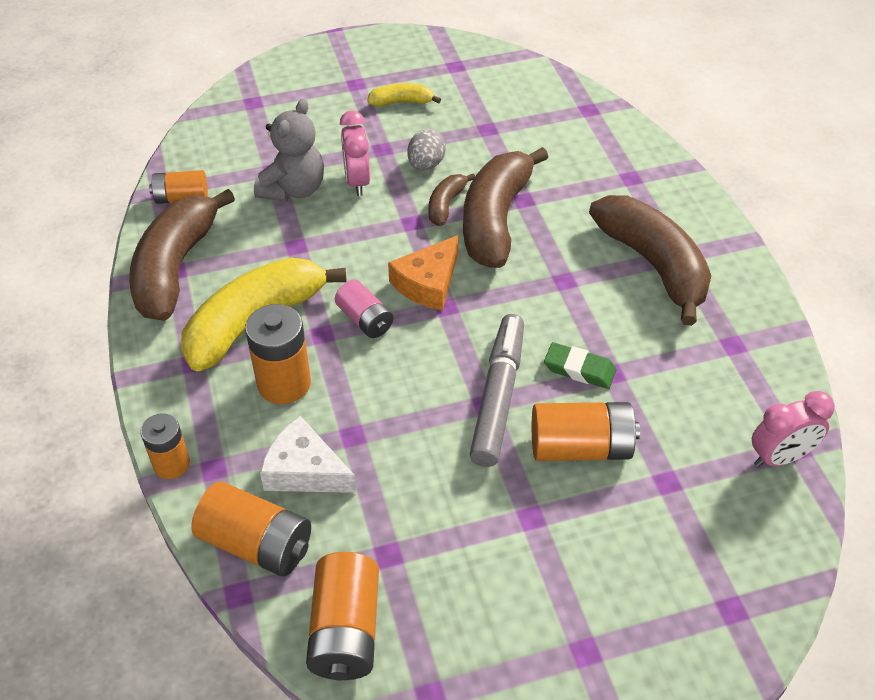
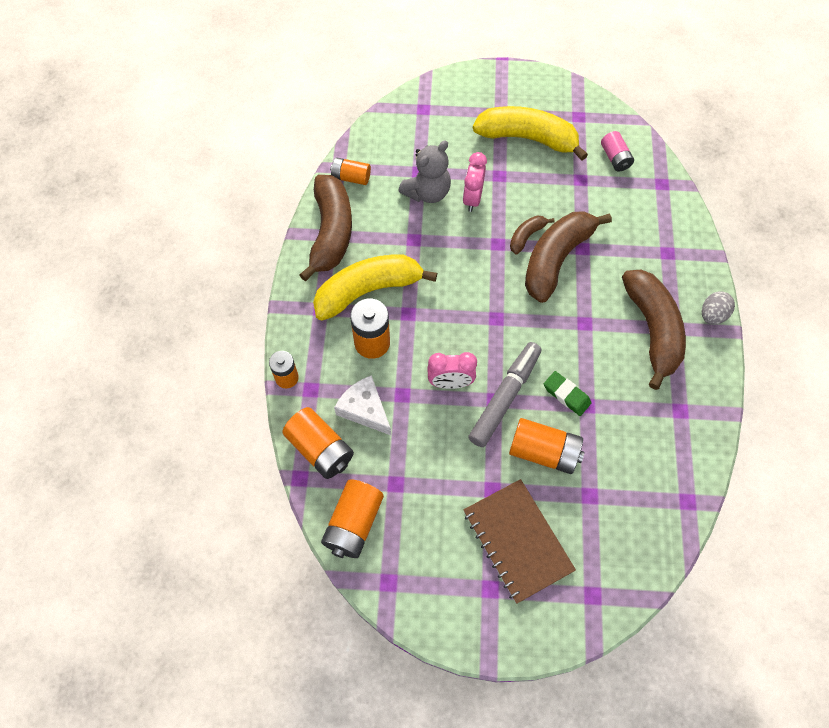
camera: 20 degrees right, 15 degrees up
(175, 267) = (331, 233): brown banana -> brown banana turned 150 degrees clockwise
(365, 320) = (439, 311): pink battery -> pink battery (615, 158)
(402, 102) = (528, 138): yellow banana -> yellow banana, size x2.13
(426, 165) = (525, 198): grey egg -> grey egg (712, 315)
(428, 283) = (491, 296): orange cheese -> none
(595, 573) = (517, 541): none -> brown notebook
(779, 457) = (673, 504): pink clock -> pink clock (450, 383)

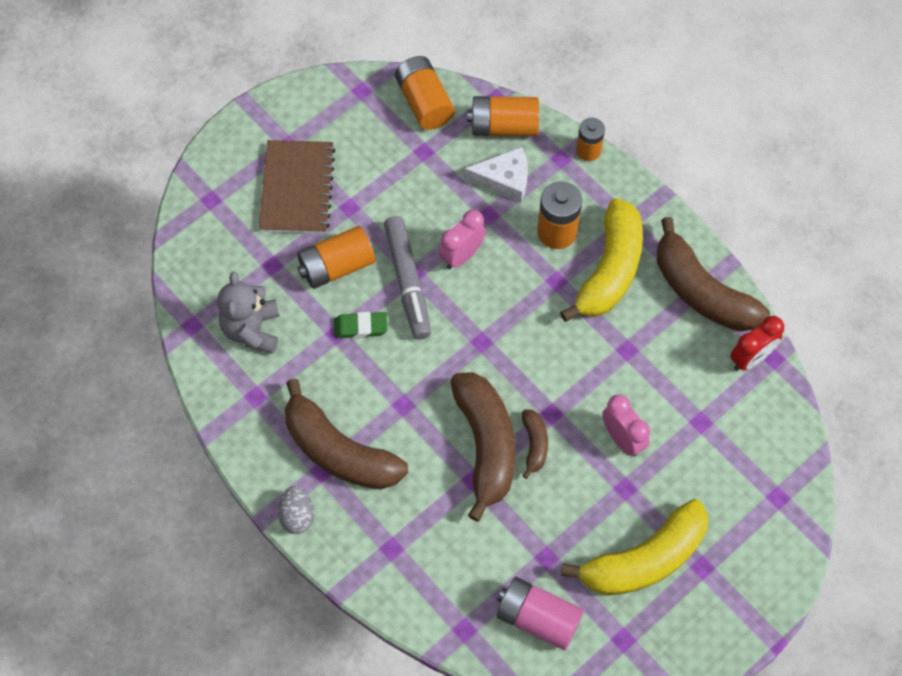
camera: 135 degrees right, 0 degrees up
(351, 177) = (750, 358): orange battery -> red clock
(427, 192) = (668, 407): grey teddy bear -> grey teddy bear (252, 330)
(517, 541) = (297, 189): brown notebook -> brown notebook turned 75 degrees clockwise
(615, 158) = (538, 618): pink battery -> pink battery, size x1.55

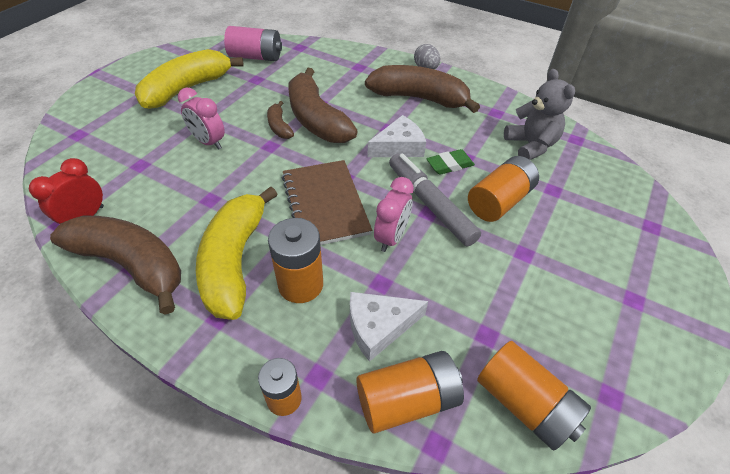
camera: 160 degrees right, 15 degrees down
(297, 189) = (586, 257): brown notebook -> brown notebook (325, 204)
(404, 370) = (399, 147): none -> white cheese

